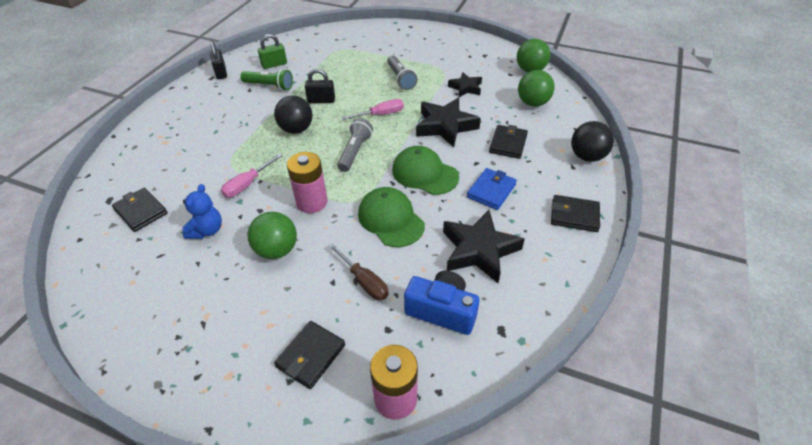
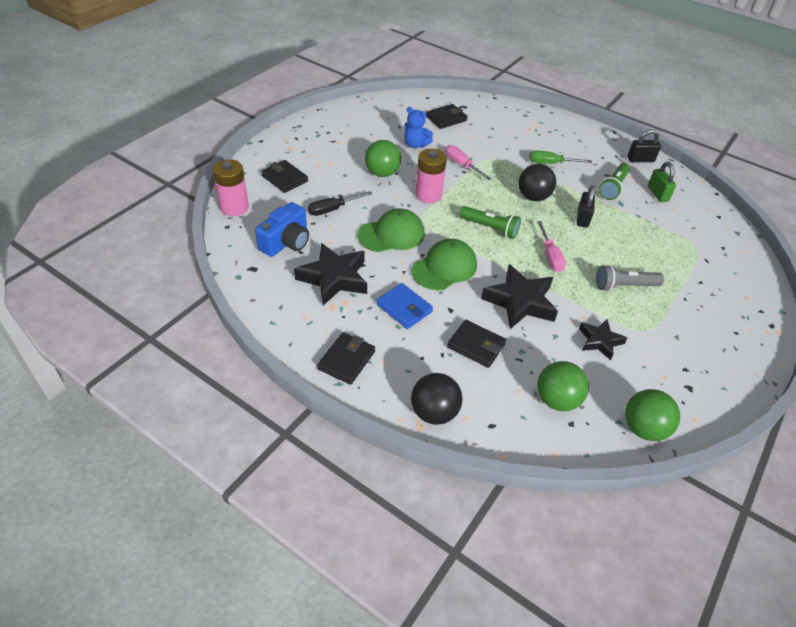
camera: 100 degrees right, 0 degrees up
(235, 122) = (551, 163): none -> green screwdriver
(355, 152) = (490, 228): grey flashlight -> green flashlight
(364, 281) = (333, 209): brown screwdriver -> black screwdriver

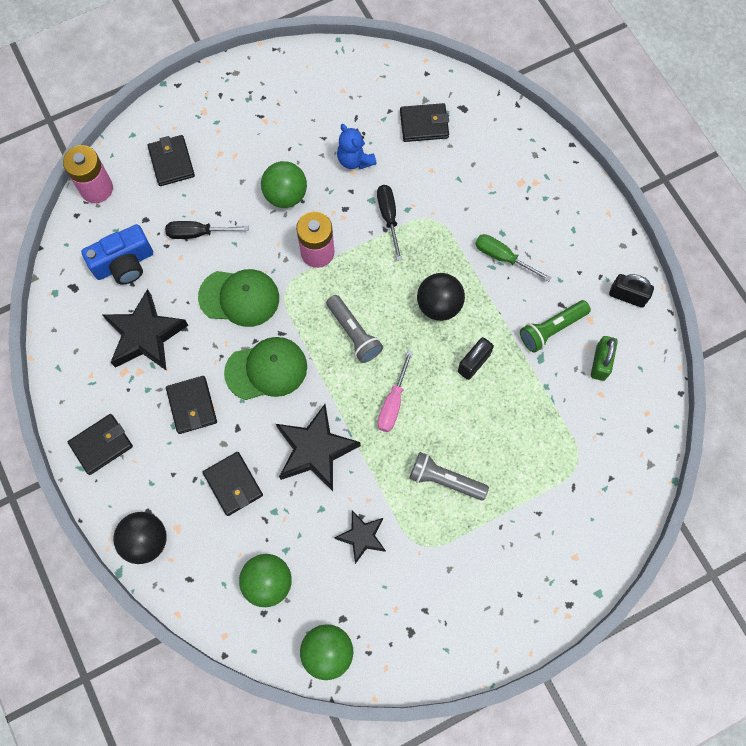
camera: 30 degrees right, 25 degrees up
(404, 308) = (192, 406): blue wallet -> black wallet
(461, 165) = (388, 217): pink screwdriver -> black screwdriver
(490, 228) = (354, 333): green flashlight -> grey flashlight

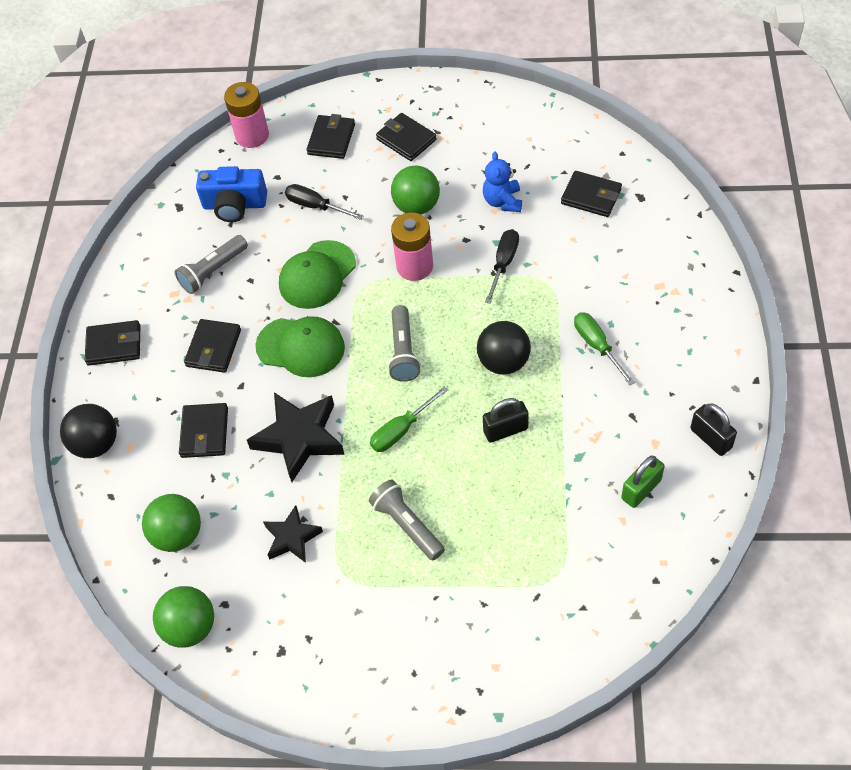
camera: 35 degrees right, 15 degrees down
(145, 335) = (213, 271): black star -> grey flashlight
(238, 135) = (406, 139): none -> black wallet
(239, 297) = (317, 275): green cap -> green cap turned 90 degrees clockwise
(393, 403) = (401, 430): pink screwdriver -> green screwdriver
(551, 329) = (607, 434): green flashlight -> none

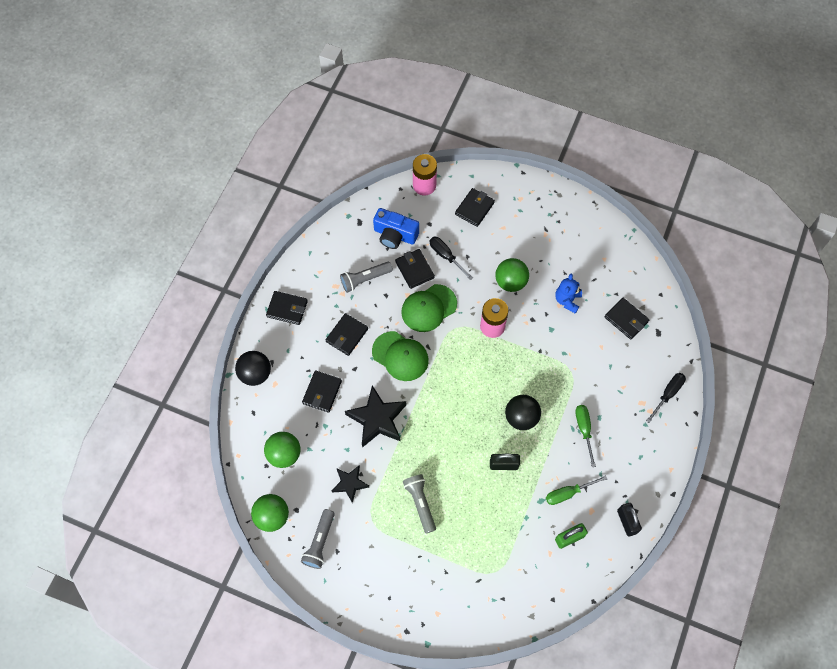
camera: 15 degrees right, 10 degrees up
(401, 430) = (440, 439): green screwdriver -> green screwdriver (568, 493)
(403, 351) = (462, 385): grey flashlight -> grey flashlight (320, 542)
(406, 139) = (523, 228): black wallet -> black wallet (414, 270)
(503, 263) = (549, 347): black screwdriver -> black screwdriver (668, 394)

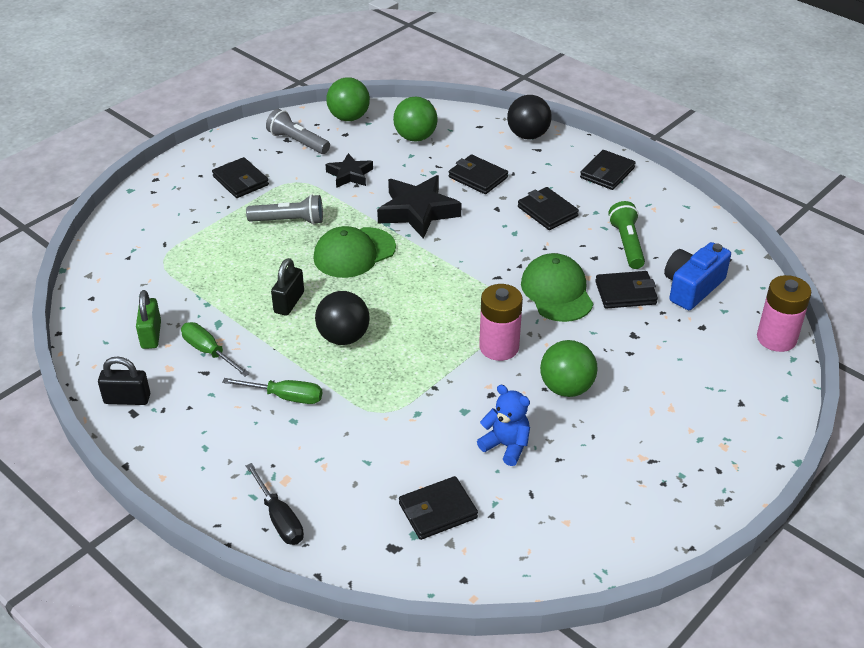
camera: 110 degrees right, 25 degrees down
(365, 279) = (627, 244): grey flashlight -> green flashlight
(400, 356) = (495, 249): green cap -> green cap (354, 253)
(446, 256) = (638, 330): black screwdriver -> none
(474, 208) = (717, 384): black wallet -> black wallet (240, 181)
(568, 493) = (208, 352): green screwdriver -> green screwdriver turned 45 degrees counterclockwise

